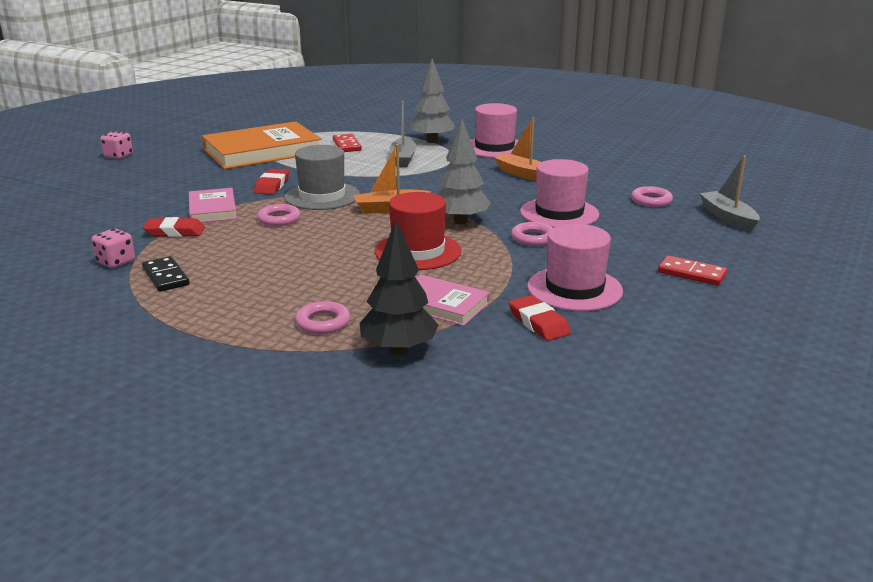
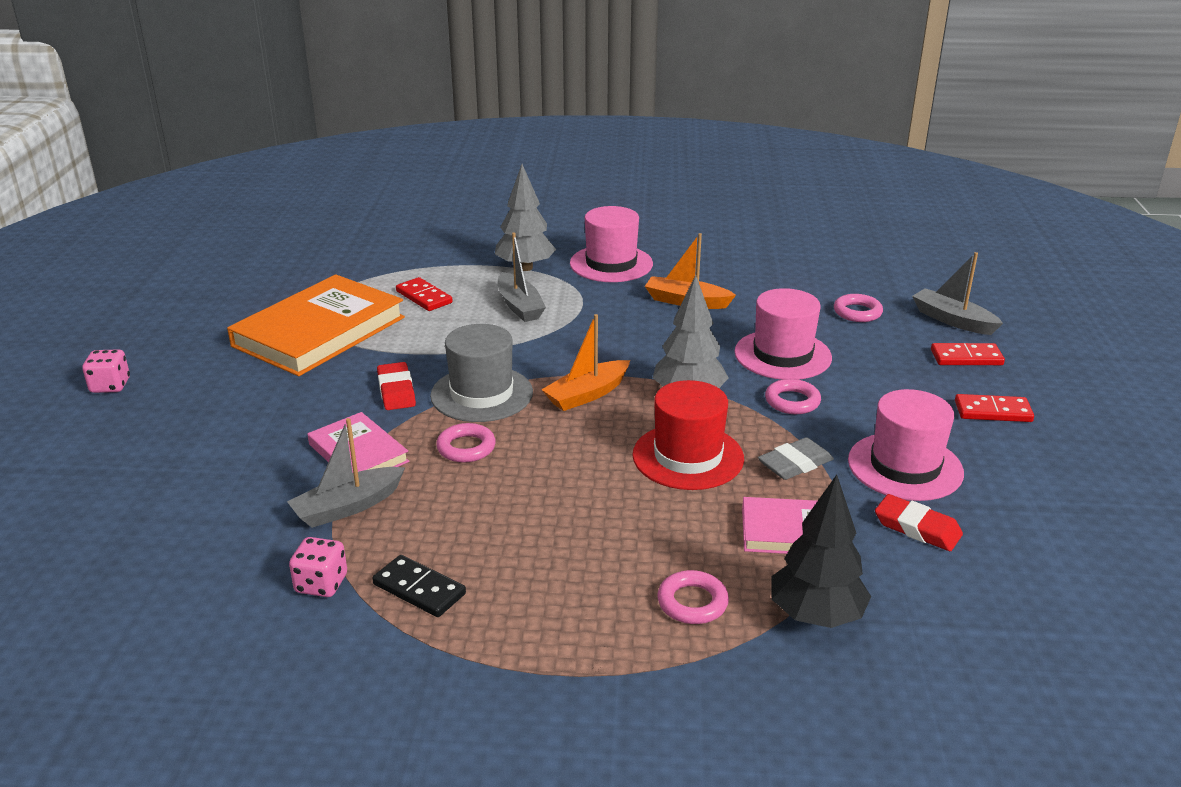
camera: 25 degrees left, 5 degrees up
(174, 232) = (348, 507): red eraser -> grey boat
(490, 270) = (795, 464): none -> grey eraser
(710, 240) = (966, 357): none -> red domino

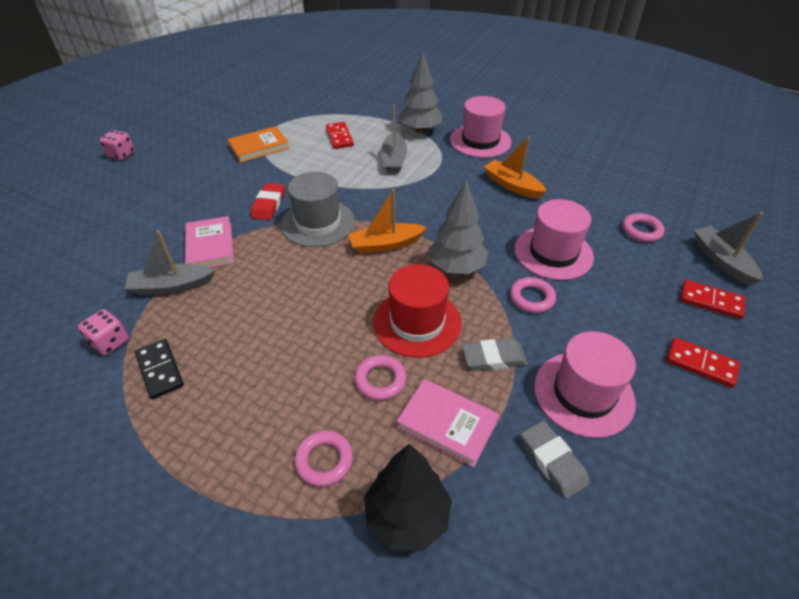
camera: 25 degrees right, 15 degrees up
(319, 331) = (259, 147): orange book -> orange book, size x0.53
(466, 448) = (276, 263): pink ring -> pink ring (380, 380)
(917, 528) = (552, 461): red eraser -> grey eraser

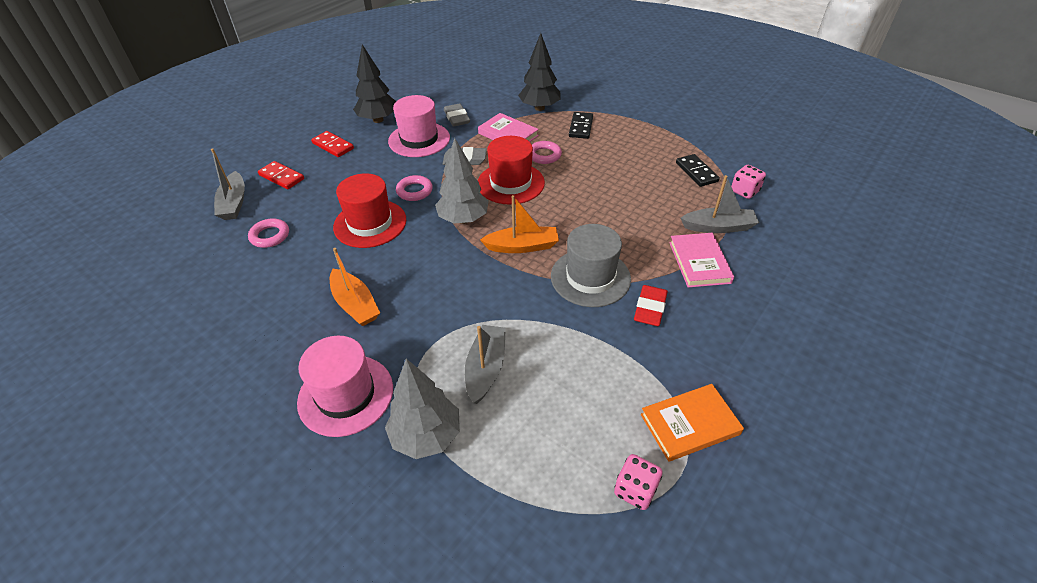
camera: 170 degrees left, 0 degrees up
(121, 154) = (909, 433): pink dice -> pink dice (635, 490)
(324, 460) = (581, 127): pink ring -> black domino
(339, 137) = (561, 434): red domino -> none
(553, 253) = (370, 223): pink hat -> red hat
(685, 437) = (378, 120): none -> black tree

